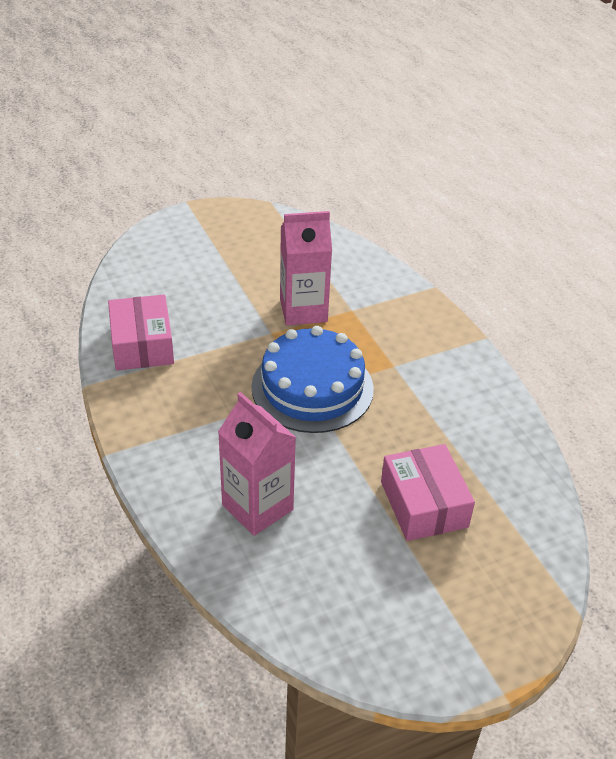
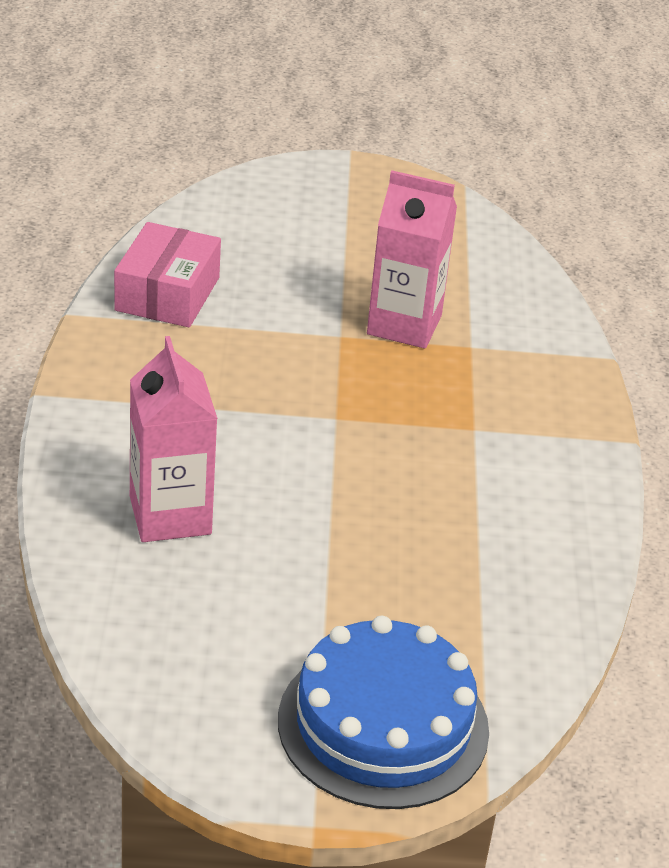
camera: 25 degrees right, 5 degrees down
(312, 388) = (344, 415): blue cake -> blue cake (383, 725)
(424, 504) = (382, 593): pink box -> none

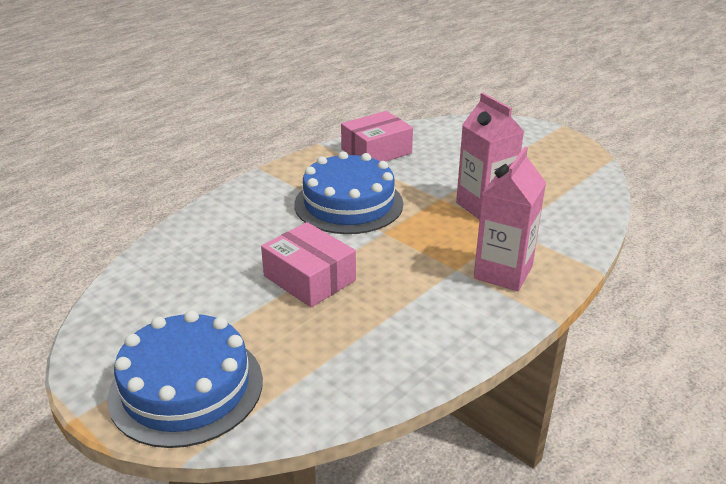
camera: 45 degrees right, 5 degrees down
(170, 515) = (238, 238): pink carton -> pink carton (503, 272)
(241, 396) = (348, 204): none -> blue cake
(333, 524) = (309, 278): none -> pink box

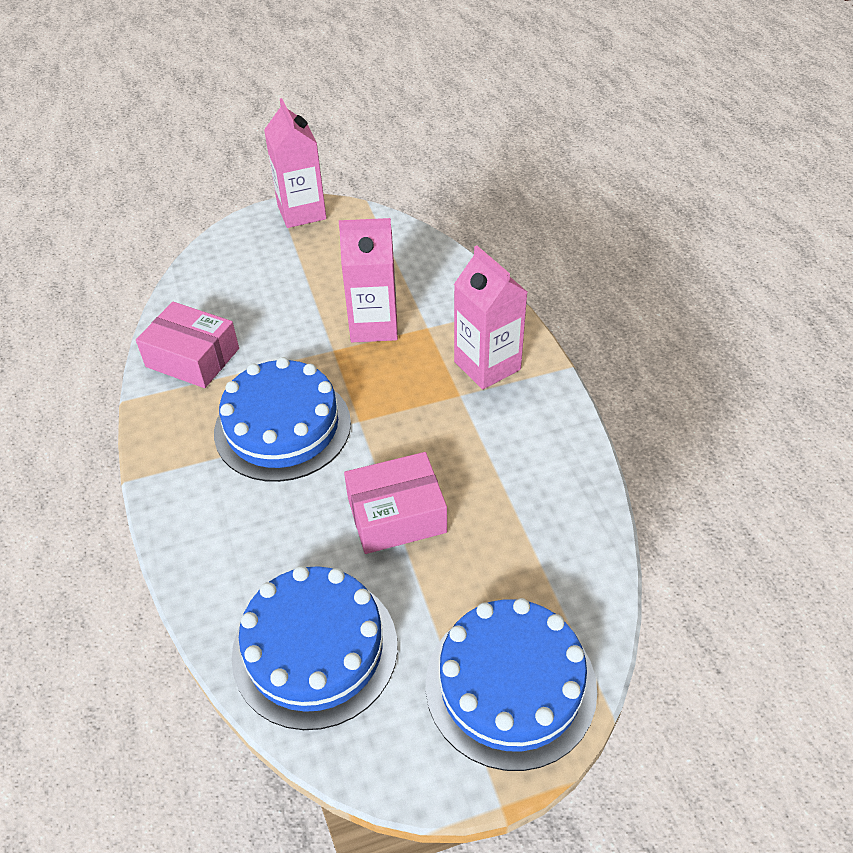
camera: 60 degrees left, 15 degrees up
(171, 282) = (315, 649): none -> blue cake
(376, 151) = (192, 357): pink box -> pink box turned 60 degrees counterclockwise
(561, 139) = (301, 212): none -> pink carton

